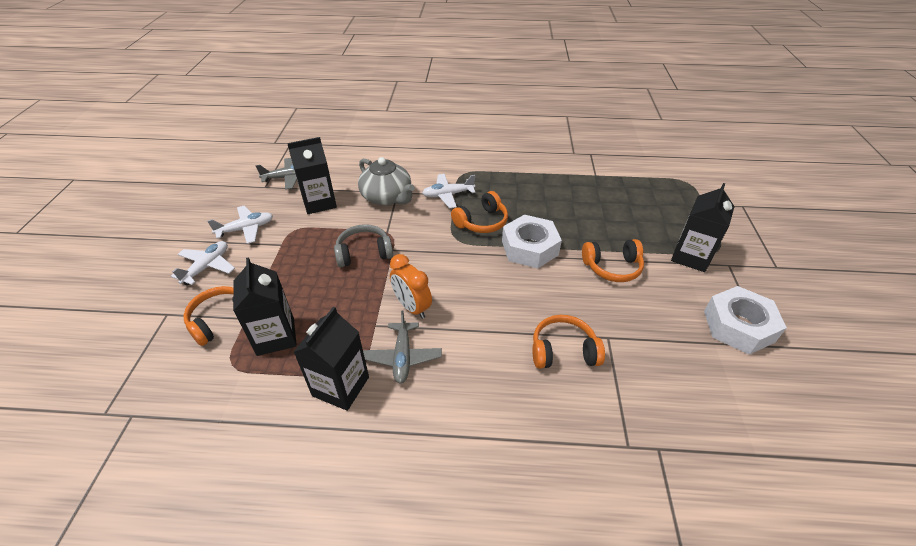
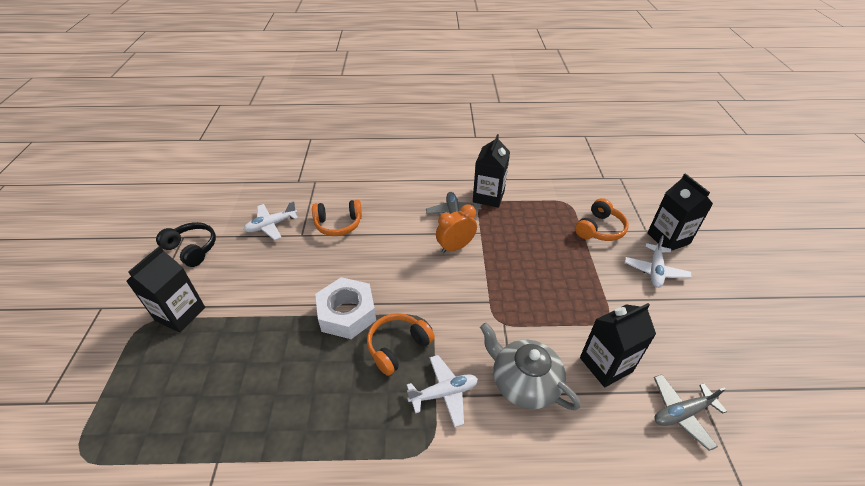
camera: 175 degrees right, 0 degrees up
(246, 229) = (659, 316): white plane -> white plane (271, 225)
(275, 336) = (550, 221): black carton -> black carton (668, 238)
(364, 253) = (517, 295): grey headphones -> none
(412, 307) = (455, 247): orange clock -> orange clock turned 75 degrees counterclockwise
(612, 267) = (269, 296): orange headphones -> none
(738, 326) = (192, 249): white nut -> black headphones

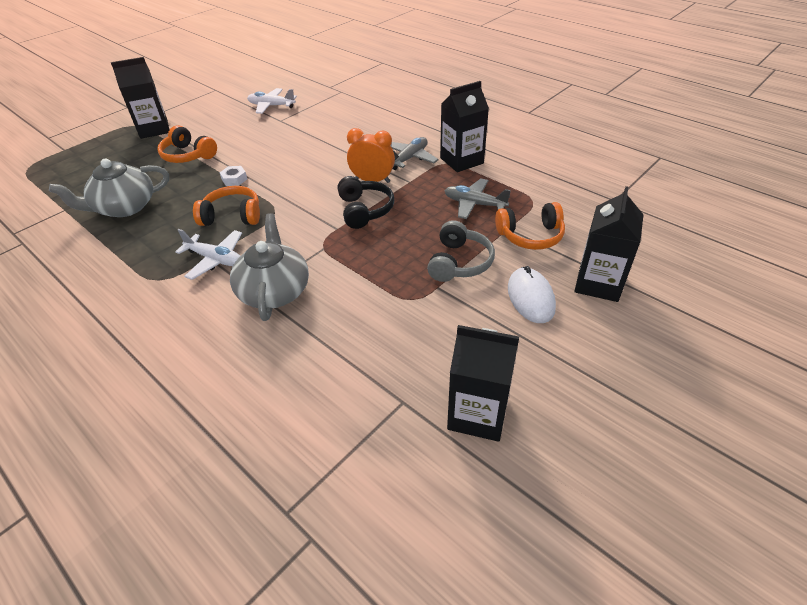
camera: 45 degrees right, 0 degrees up
(192, 249) = (209, 98): black headphones -> black headphones (364, 210)
(283, 411) = (124, 207): none -> grey teapot
(338, 224) = (313, 125): orange headphones -> orange headphones (188, 155)
(347, 313) = (234, 179): white nut -> white nut, size x0.43
(592, 274) = (459, 262): none -> grey headphones
(605, 365) = (354, 325): black carton -> black carton (477, 414)
(655, 270) = (530, 297): white plane -> white mouse
(682, 413) = (358, 402): grey plane -> grey plane (474, 204)

